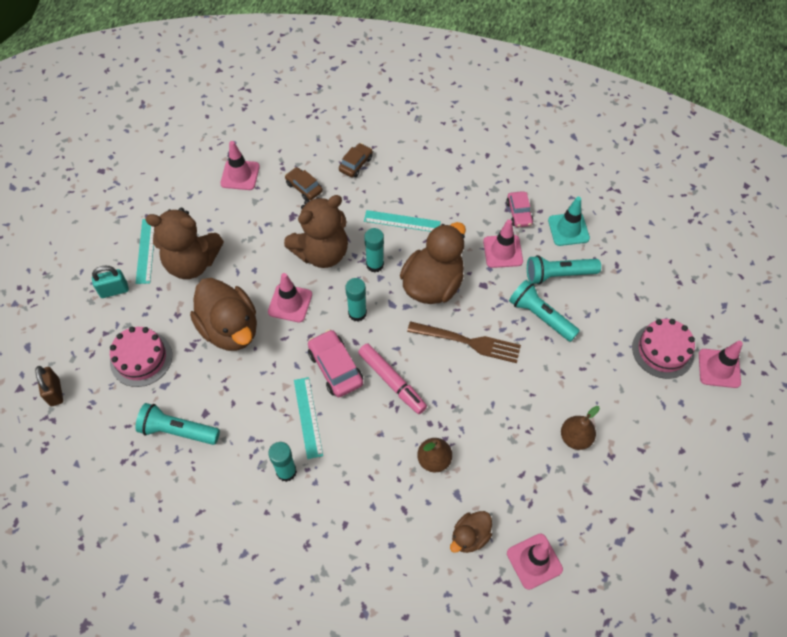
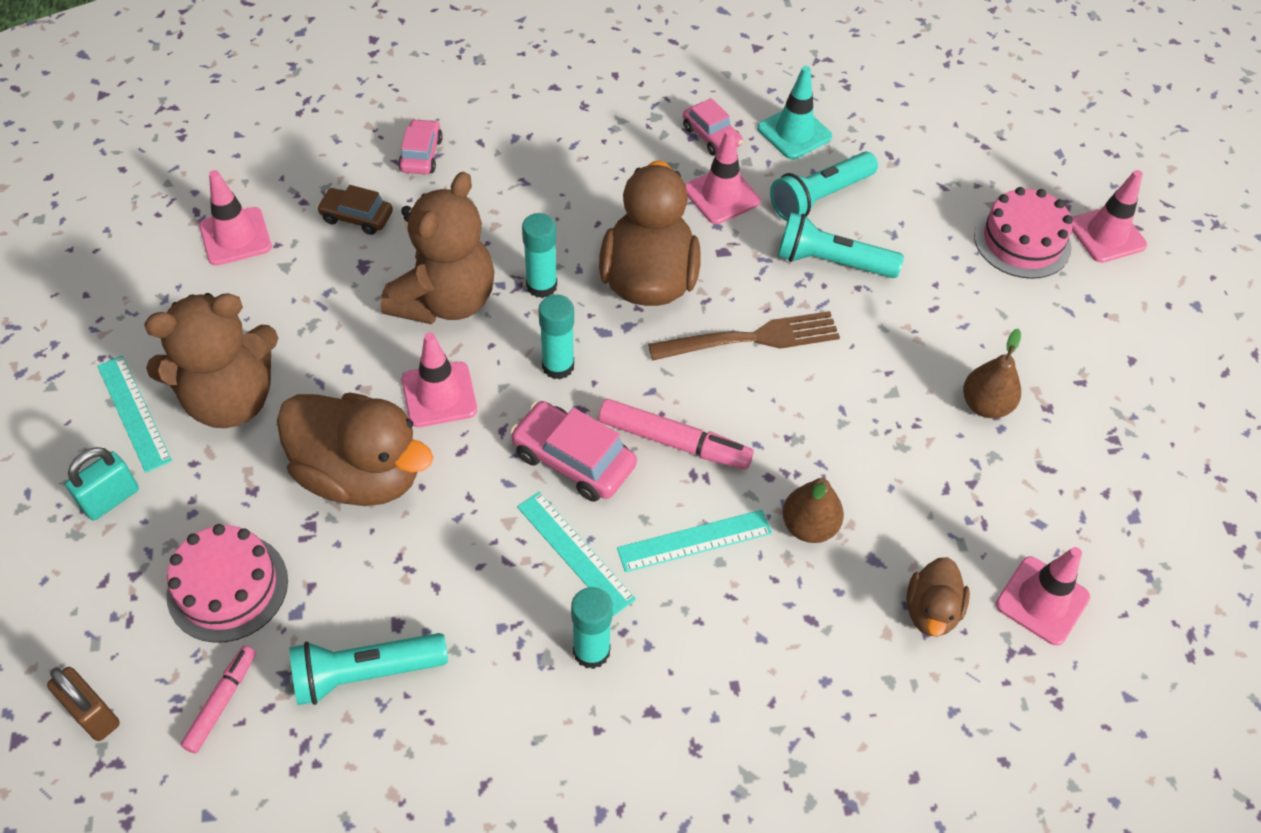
camera: 30 degrees left, 5 degrees down
(109, 413) = (221, 702): none -> pink marker
(356, 164) = (421, 155): brown car -> pink car
(402, 221) = (545, 209): turquoise ruler -> turquoise ruler (694, 540)

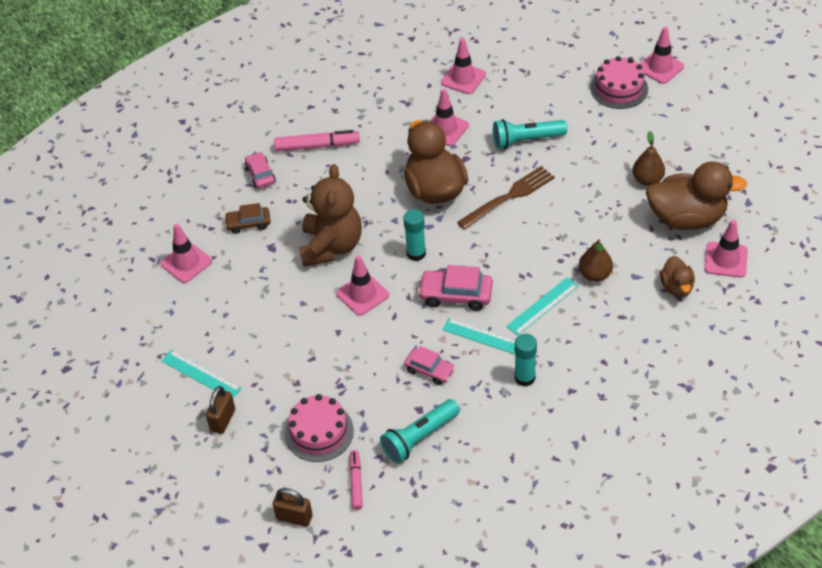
camera: 20 degrees left, 5 degrees down
(111, 499) = (223, 420): turquoise padlock -> brown padlock
(230, 400) = (250, 345): brown teddy bear -> none
(360, 474) = (349, 350): brown duck -> brown duck (686, 218)
(541, 286) = (379, 217): turquoise glue stick -> none
(673, 441) = (501, 264): pink marker -> pink marker (316, 146)
(711, 136) = (418, 99): pink car -> pink car (430, 370)
(794, 133) = (463, 78): turquoise traffic cone -> pink traffic cone
(819, 197) = (499, 108): turquoise flashlight -> none

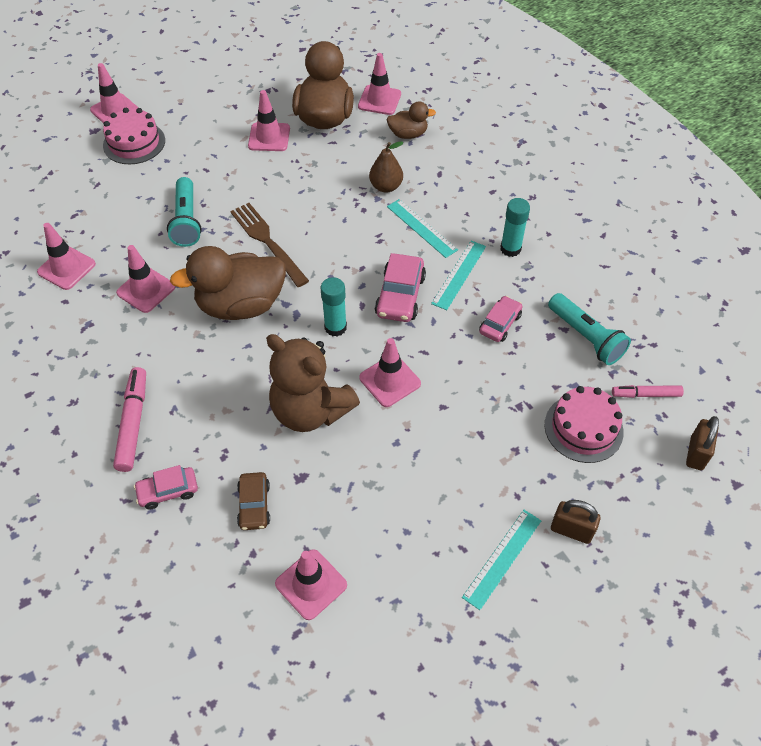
camera: 90 degrees left, 5 degrees up
(331, 246) = (310, 410): brown teddy bear -> brown teddy bear turned 150 degrees counterclockwise
(647, 180) = (269, 137): brown pear -> pink traffic cone

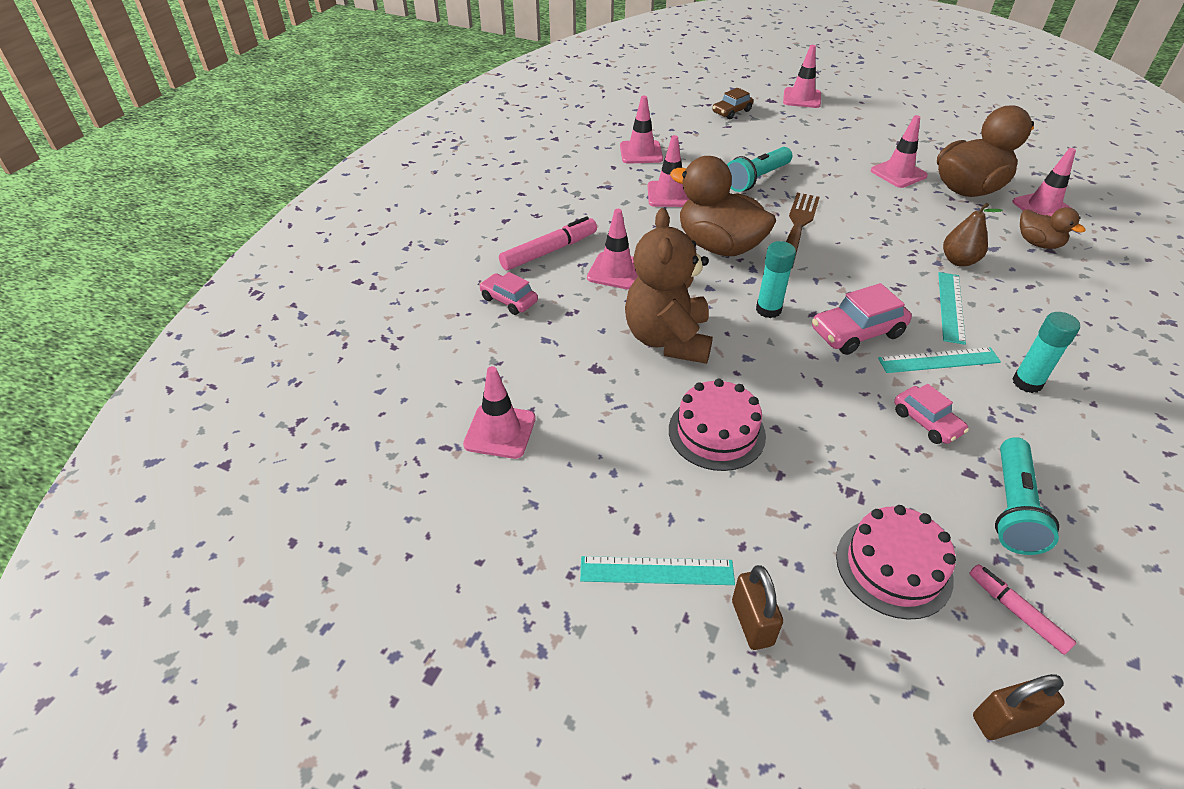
camera: 55 degrees right, 10 degrees down
(134, 143) = (788, 120): pink cake -> pink cake (716, 432)
(254, 505) = (542, 354): brown car -> brown car (731, 112)
(390, 381) = (758, 374): pink traffic cone -> pink traffic cone (616, 271)
(500, 324) = (926, 422): pink car -> pink car turned 60 degrees clockwise

